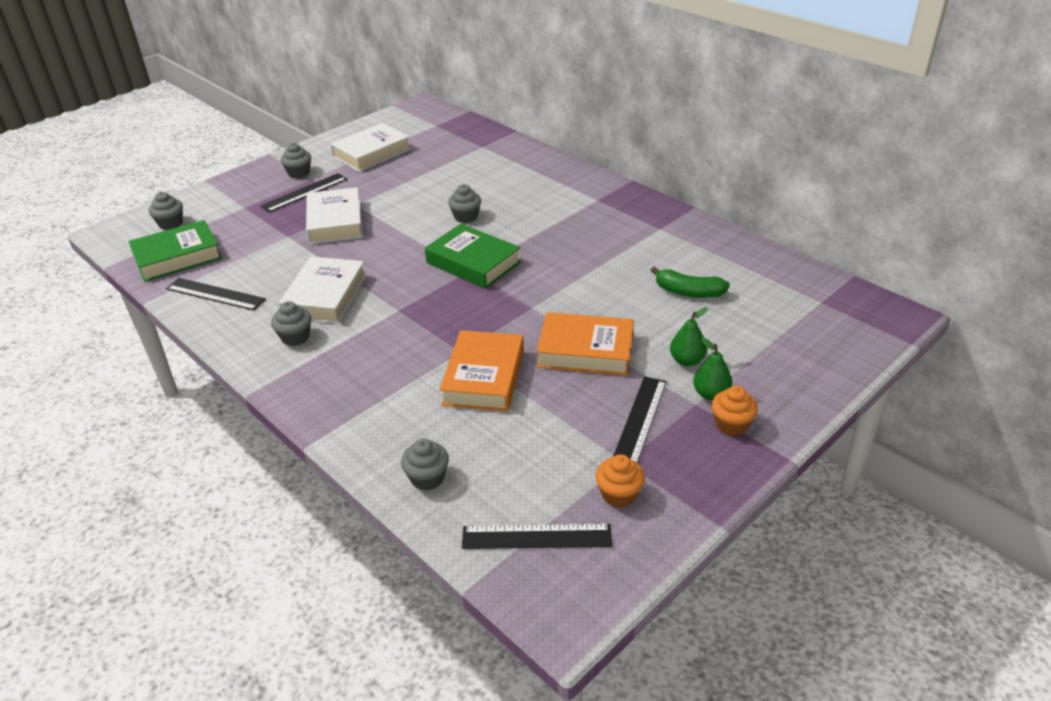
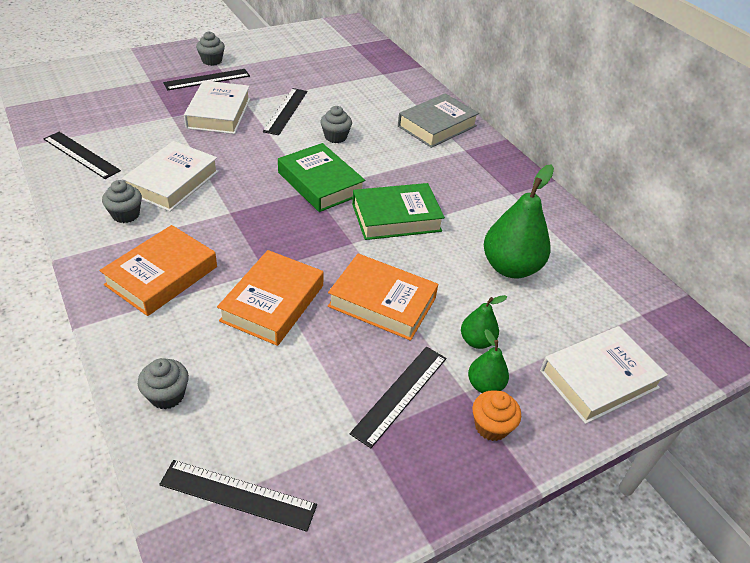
camera: 10 degrees right, 5 degrees up
(171, 224) = (81, 80): grey cupcake -> none
(177, 257) = (69, 112): green book -> green book (396, 217)
(363, 381) = (161, 276): none -> orange book
(372, 153) = (283, 57): white book -> white book (599, 379)
(402, 204) = (286, 111): none -> black ruler
(560, 184) = (437, 126): none -> grey book
(619, 494) = (341, 472): orange cupcake -> none
(688, 292) = (510, 267): green banana -> green pear

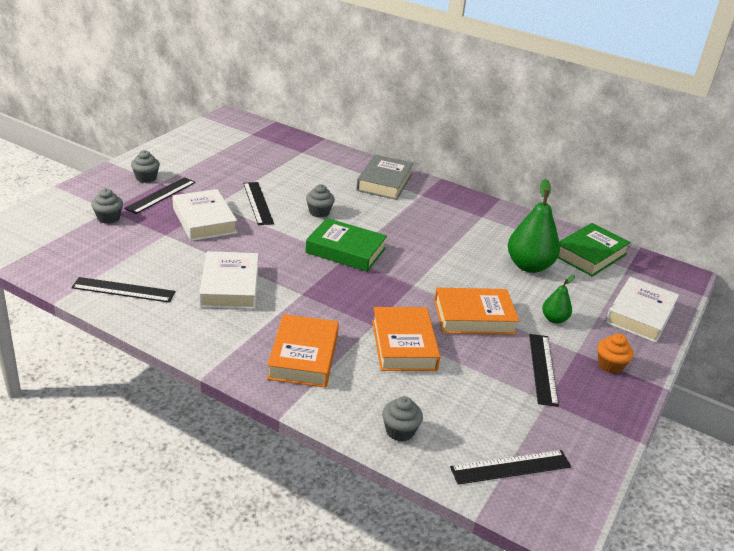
camera: 30 degrees left, 10 degrees down
(126, 214) = (221, 323): grey cupcake -> grey cupcake (108, 218)
(396, 217) = (424, 257): green book -> green book (590, 255)
(485, 385) = (584, 343): green pear -> none

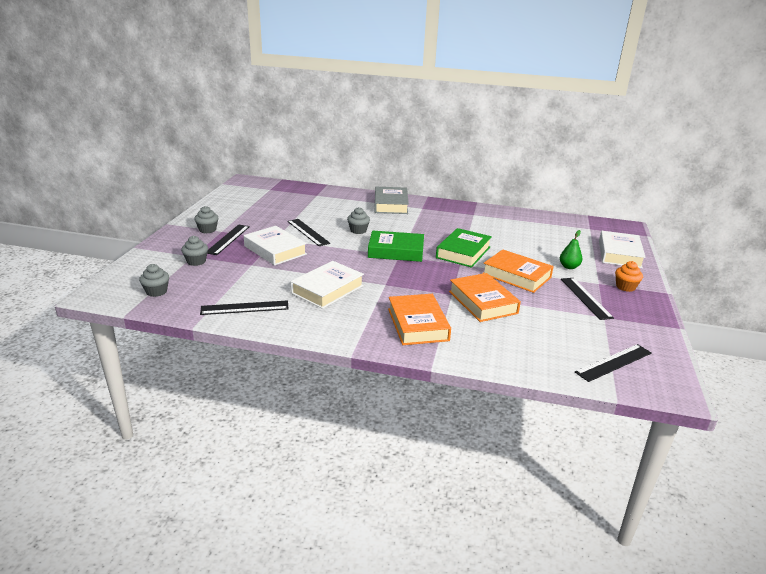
camera: 15 degrees left, 5 degrees down
(230, 286) = (327, 289): white book -> white book turned 60 degrees clockwise
(400, 431) = (523, 357): grey cupcake -> grey cupcake (156, 291)
(474, 317) = (516, 276): orange book -> orange book turned 60 degrees clockwise
(529, 266) = (527, 238): green pear -> none
(590, 255) = (560, 225): green book -> green book (463, 252)

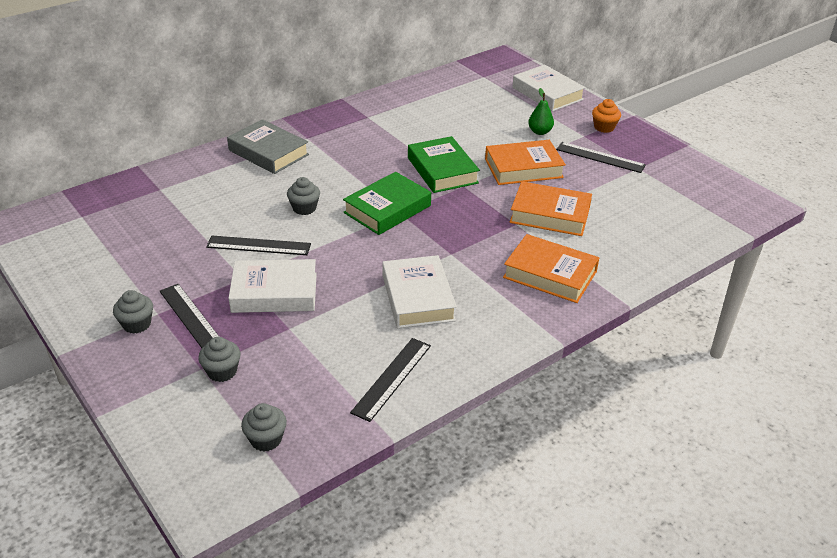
camera: 50 degrees left, 10 degrees up
(613, 362) = (706, 206): black ruler -> none

